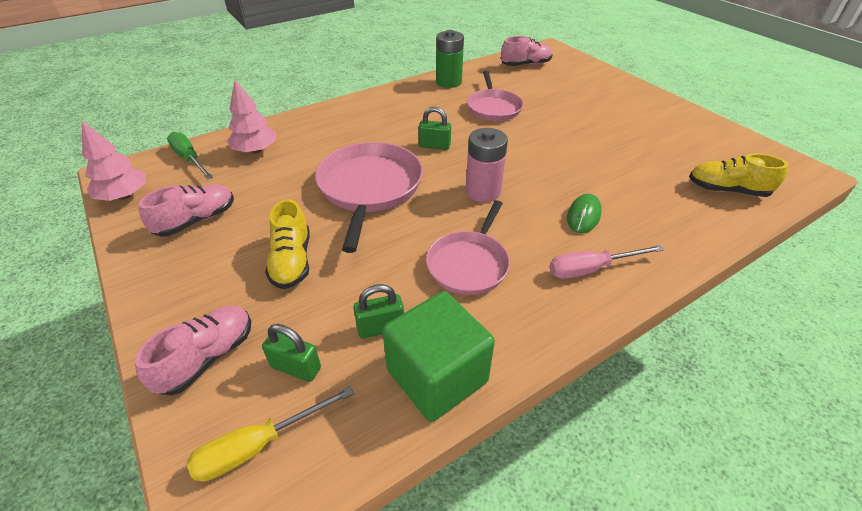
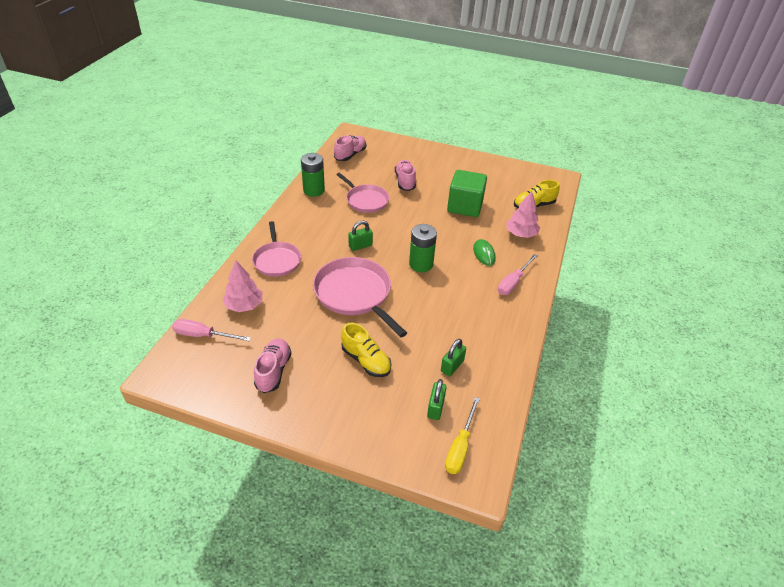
camera: 40 degrees left, 0 degrees up
(124, 196) = (194, 384): pink tree -> pink tree (521, 234)
(190, 159) = (203, 335): green screwdriver -> pink screwdriver
(208, 358) = (387, 431): pink shoe -> pink shoe (405, 181)
(296, 367) = (435, 408): green padlock -> green padlock turned 60 degrees counterclockwise
(437, 376) = (499, 371): green cube -> green cube (465, 206)
(469, 263) = (457, 310): pink pan -> pink pan (277, 260)
(483, 191) = (421, 264): pink battery -> green battery

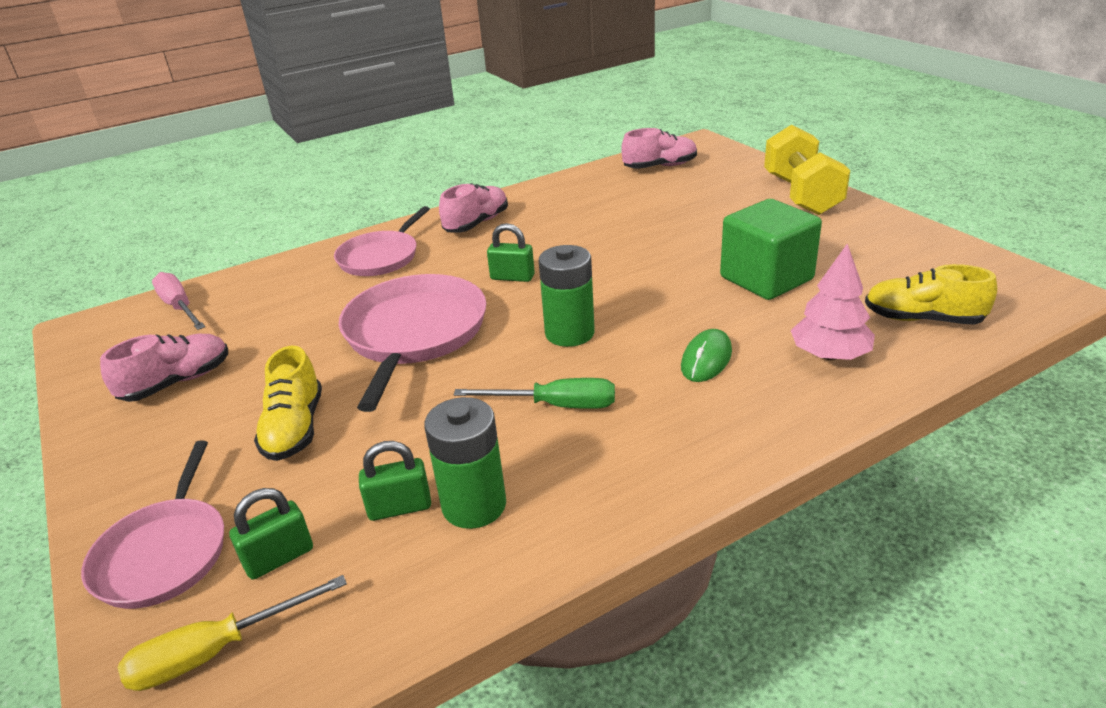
camera: 45 degrees right, 10 degrees down
(244, 305) = (268, 293): pink tree -> none
(314, 190) = (546, 194): green battery -> green battery (474, 505)
(365, 200) = (604, 224): pink pan -> pink pan (164, 553)
(405, 181) = (702, 218): pink shoe -> pink shoe (477, 223)
(432, 155) = (801, 195): none -> yellow dumbbell
(455, 298) = (555, 405): none -> green screwdriver
(513, 282) = (704, 427): pink screwdriver -> none

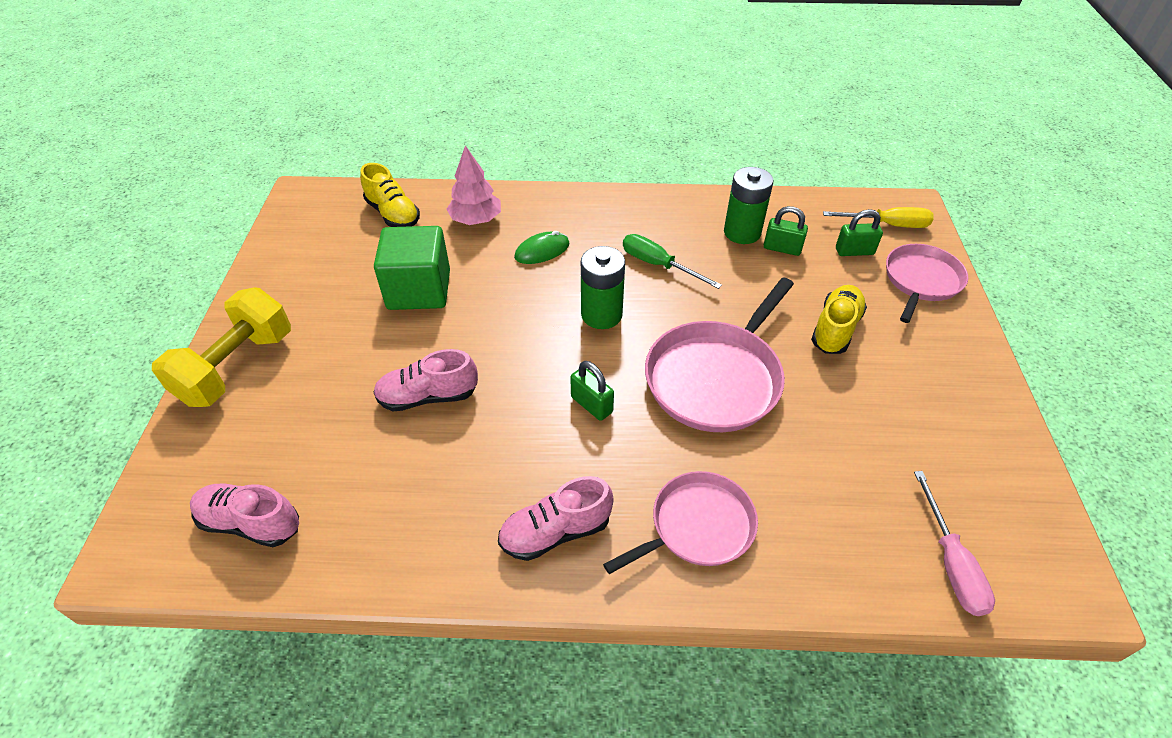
camera: 150 degrees left, 15 degrees up
(177, 382) = (934, 427): pink shoe -> pink shoe (428, 396)

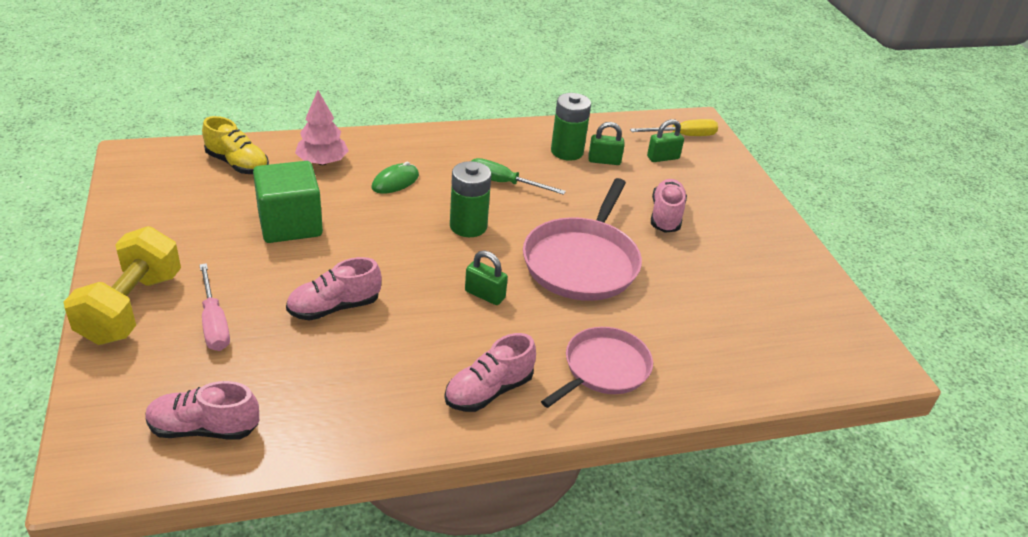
camera: 20 degrees left, 10 degrees down
(835, 329) = (666, 216): yellow shoe -> pink shoe
(921, 281) = (721, 174): pink pan -> none
(950, 562) = (798, 363): pink screwdriver -> pink screwdriver (214, 323)

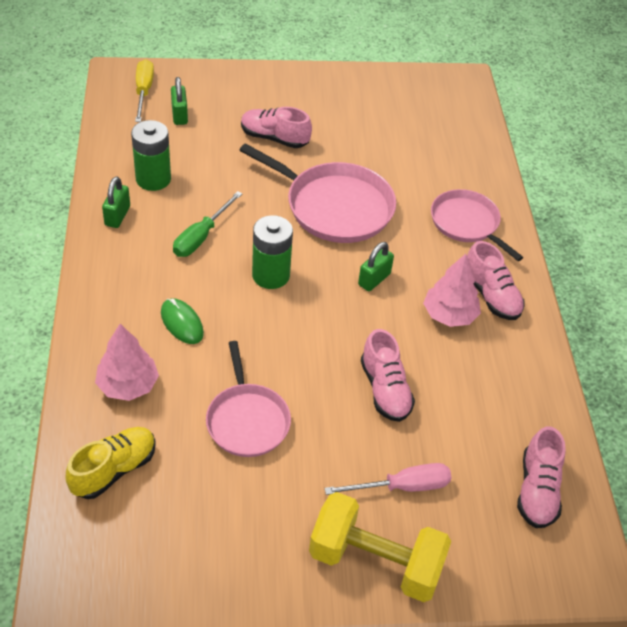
camera: 80 degrees left, 10 degrees up
(290, 224) = (247, 420): green cube -> pink pan
(448, 354) = (449, 315): none -> pink tree
(604, 161) = (176, 156): green padlock -> green padlock (117, 216)

